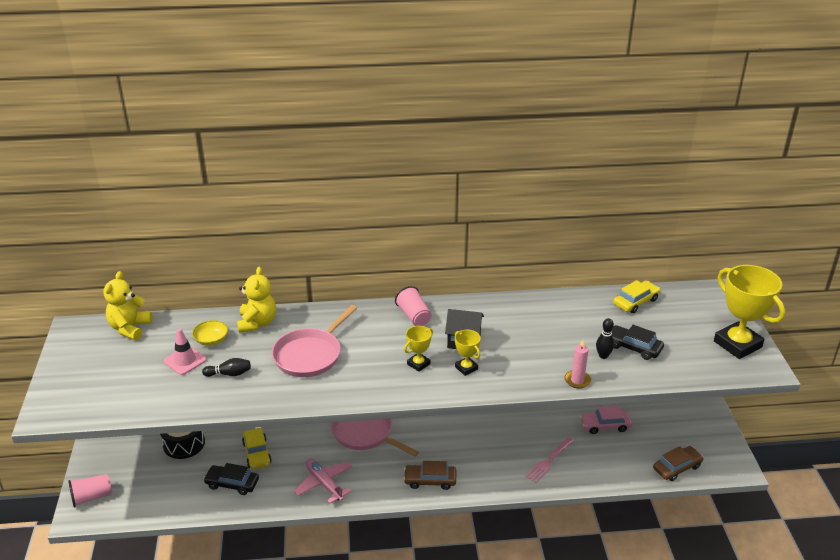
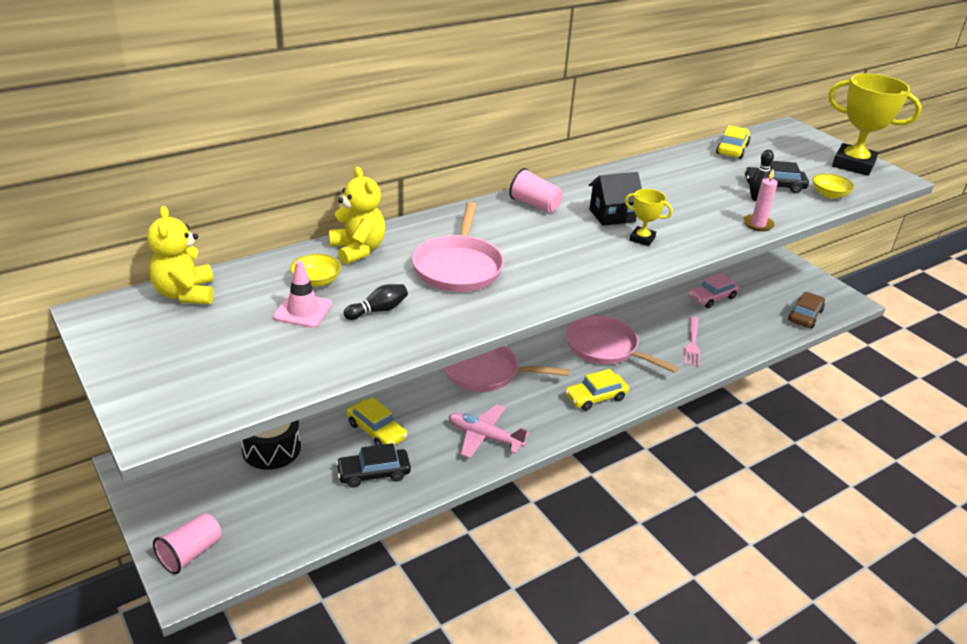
camera: 30 degrees left, 0 degrees up
(418, 364) = (589, 247): yellow trophy -> none
(430, 480) = (595, 397): brown car -> yellow car
(473, 442) = (605, 348): none -> pink pan
(677, 368) = (829, 194): none -> yellow bowl

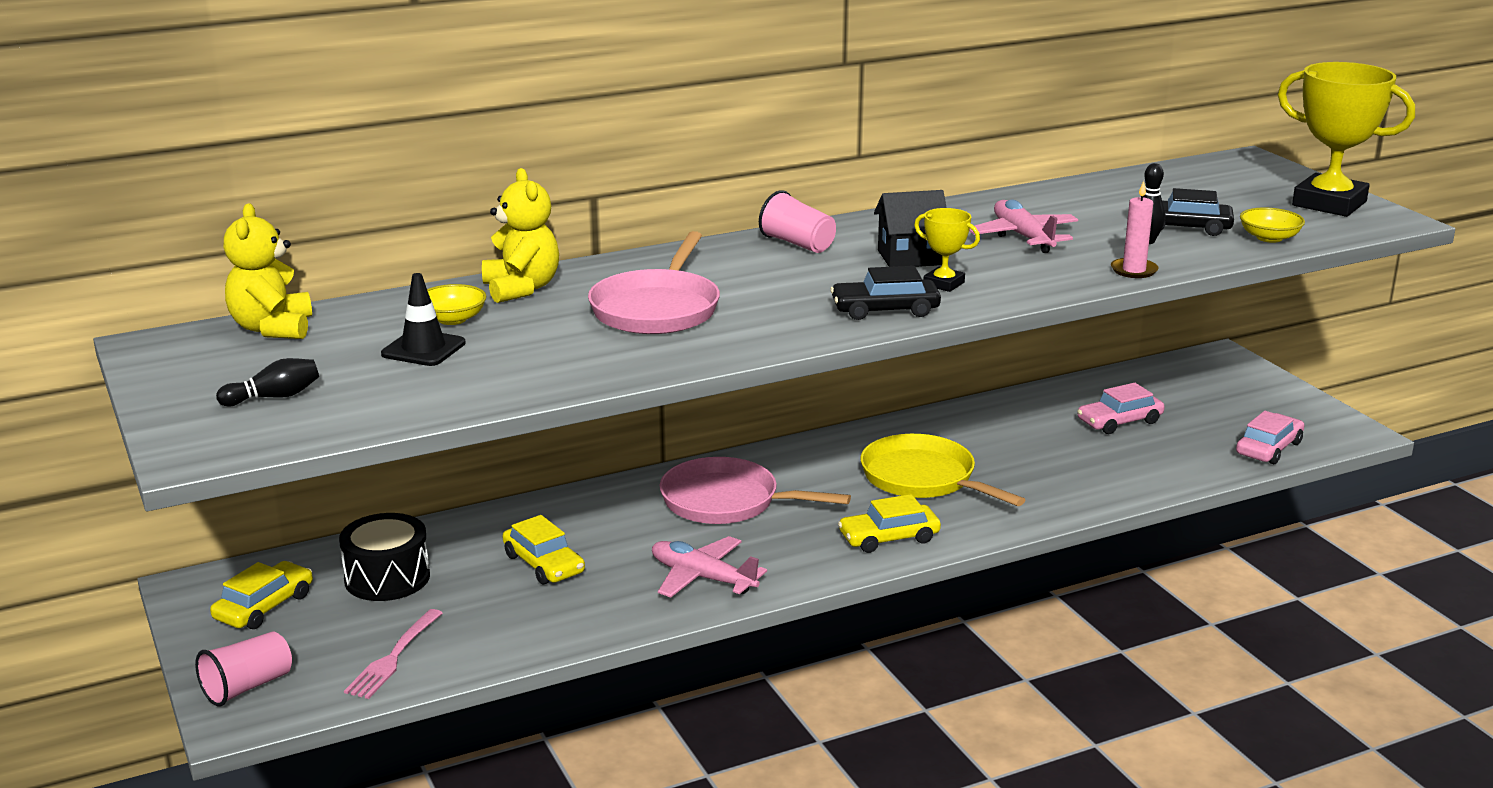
camera: 10 degrees right, 10 degrees down
(303, 311) = (423, 349): pink traffic cone -> black traffic cone
(373, 473) = (526, 612): black car -> black car (885, 310)
(378, 310) = (526, 351): black bowling pin -> black bowling pin (274, 397)
(605, 348) = (923, 478): pink pan -> yellow pan
(678, 196) = (1023, 237): none -> pink plane
(692, 343) = (1066, 477): pink fork -> pink fork (394, 656)
(732, 149) = (1137, 184): yellow car -> yellow car (264, 606)
(805, 316) = (1269, 448): brown car -> pink car

